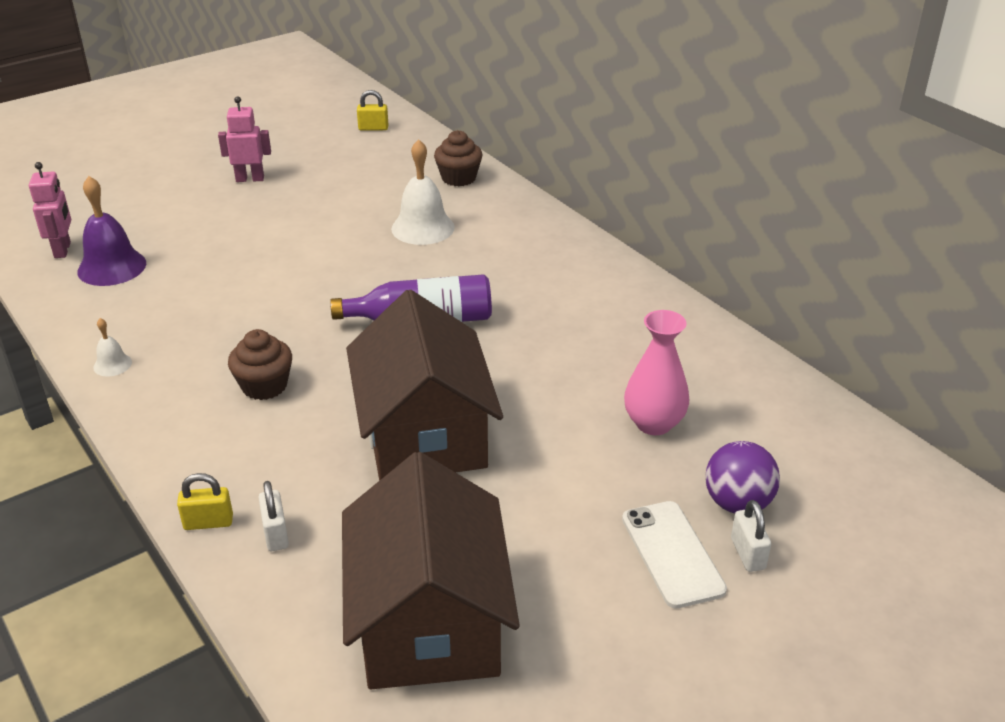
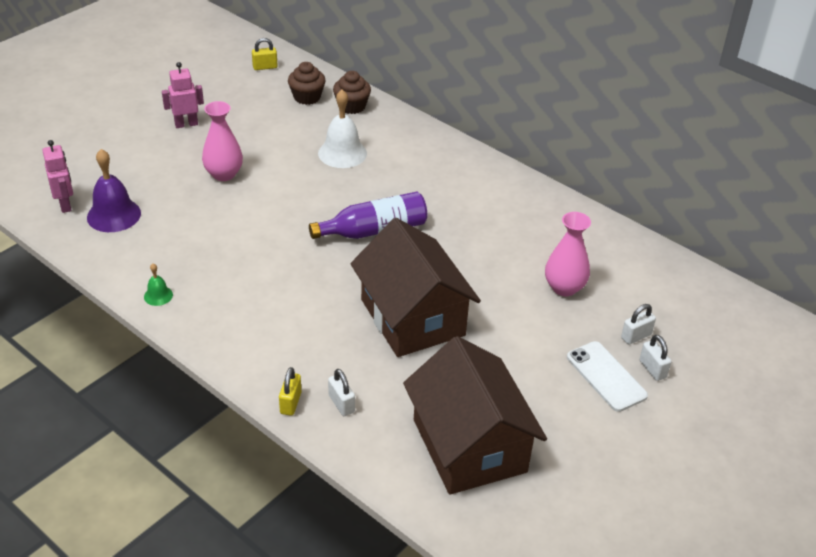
camera: 15 degrees left, 5 degrees up
(112, 364) = (158, 295): white bell -> green bell
(208, 522) = (290, 403): yellow padlock -> yellow padlock turned 60 degrees counterclockwise
(264, 386) = (281, 297): brown cupcake -> brown cupcake (307, 97)
(266, 236) = (224, 174): none -> pink vase
(737, 503) = (636, 336): purple ball -> white padlock

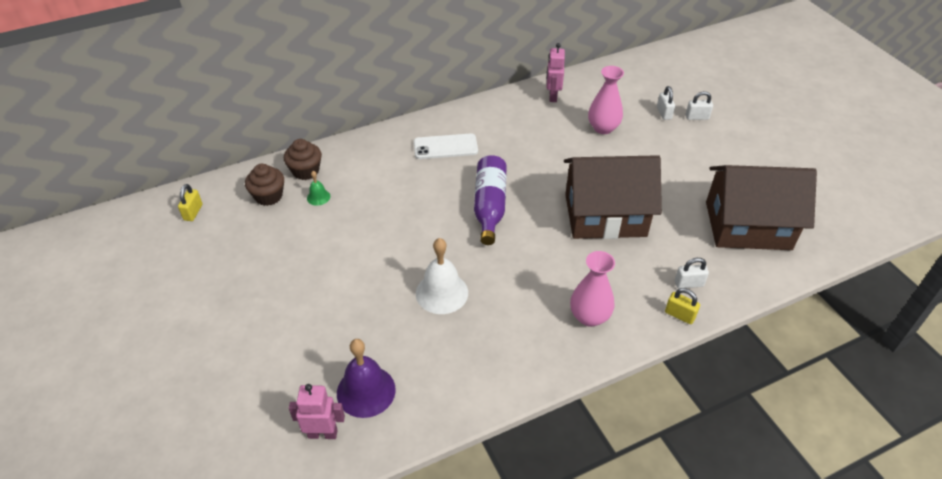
camera: 65 degrees left, 5 degrees up
(158, 295) = (510, 378): green bell -> green bell (318, 197)
(186, 124) = (247, 296): pink robot -> pink robot (552, 96)
(224, 174) = (351, 286): pink vase -> pink vase (589, 316)
(342, 153) = (371, 196): white bell -> white bell (442, 293)
(606, 376) = (698, 139): white phone -> white phone (445, 147)

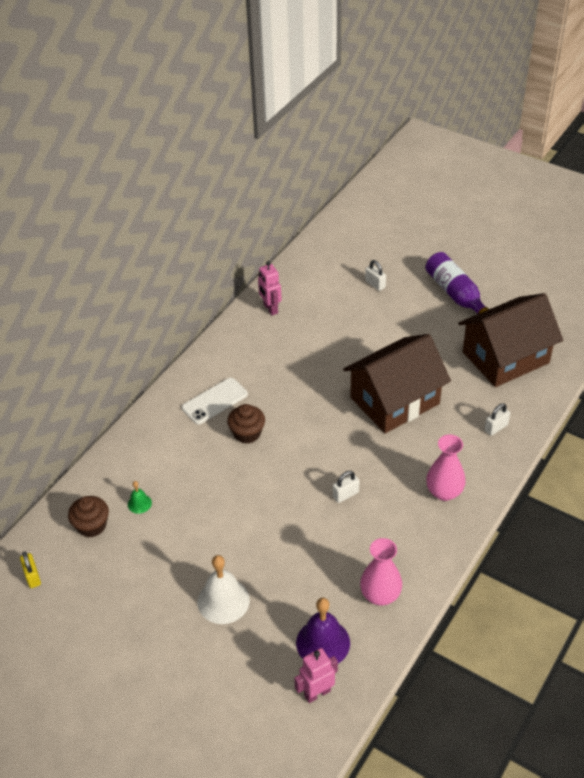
camera: 30 degrees left, 0 degrees up
(305, 171) = (105, 485): brown cupcake -> brown cupcake (247, 433)
(442, 293) = (317, 532): white bell -> white bell (223, 601)
(489, 206) = (297, 438): purple bottle -> purple bottle (455, 294)
(603, 128) = (335, 321): pink vase -> pink vase (380, 595)
(679, 315) = (506, 456): yellow padlock -> none
(697, 117) = (404, 276): white padlock -> white padlock (345, 494)

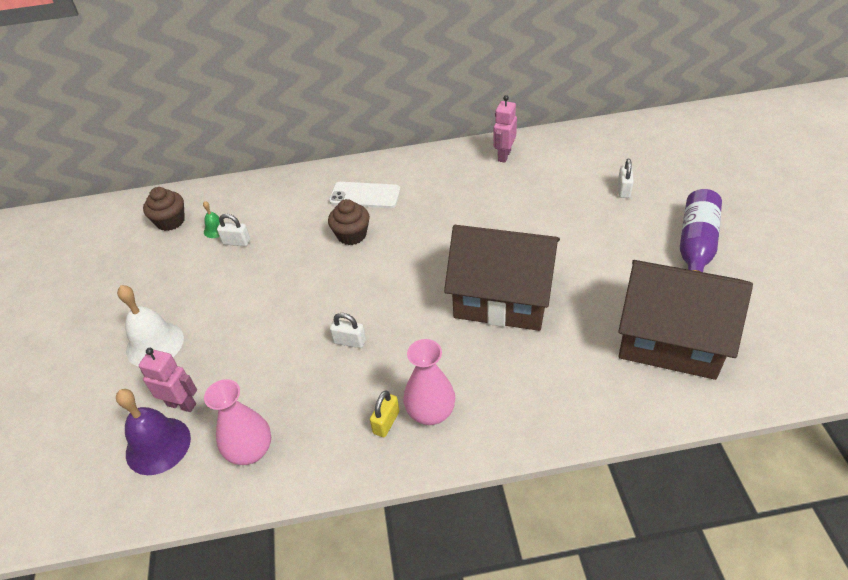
camera: 50 degrees right, 0 degrees up
(32, 576) = (96, 227): yellow padlock -> yellow padlock (386, 422)
(317, 693) = (94, 482): pink robot -> pink robot (181, 404)
(496, 427) = (565, 396): white padlock -> white padlock (236, 242)

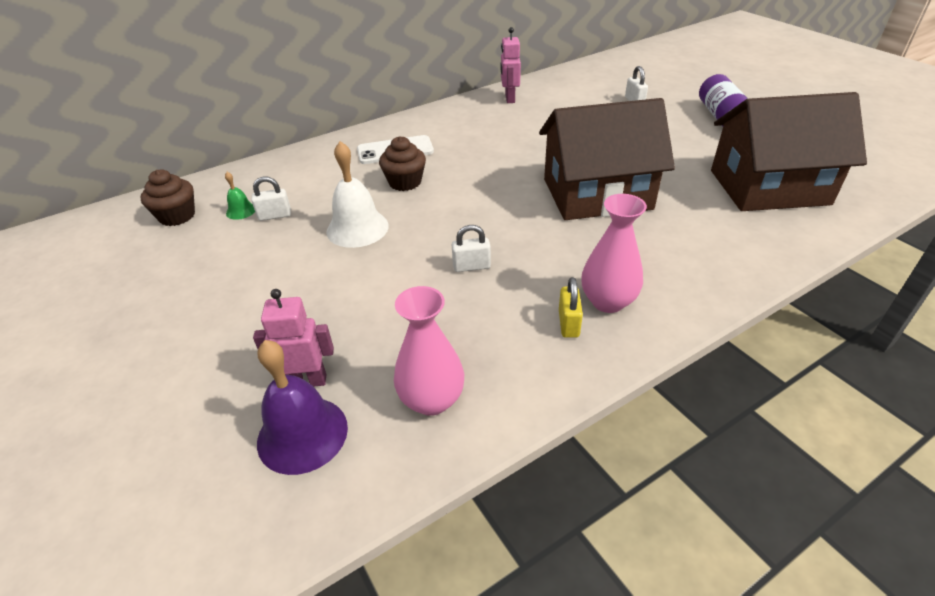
camera: 25 degrees left, 5 degrees down
(155, 344) = (229, 332): white bell -> white bell (357, 228)

